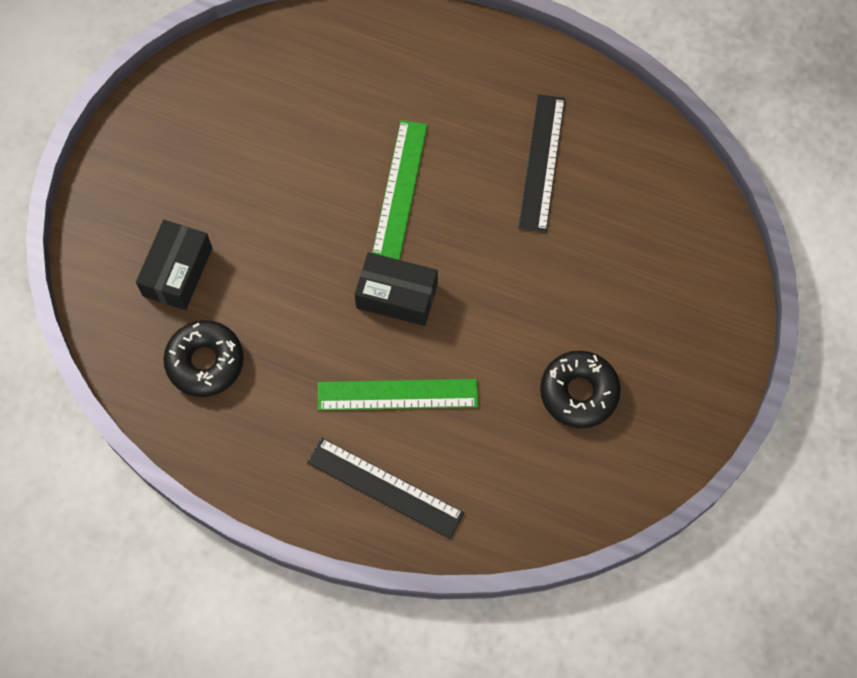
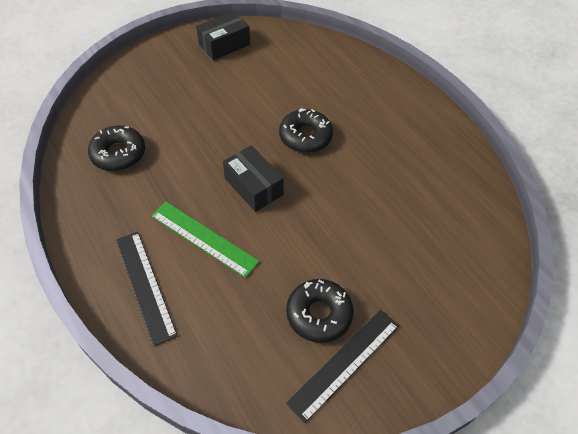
camera: 35 degrees right, 15 degrees down
(177, 272) = (150, 106): black box -> black box (224, 45)
(400, 189) = (305, 136): green ruler -> black donut
(541, 162) = (403, 171): black ruler -> black ruler (344, 363)

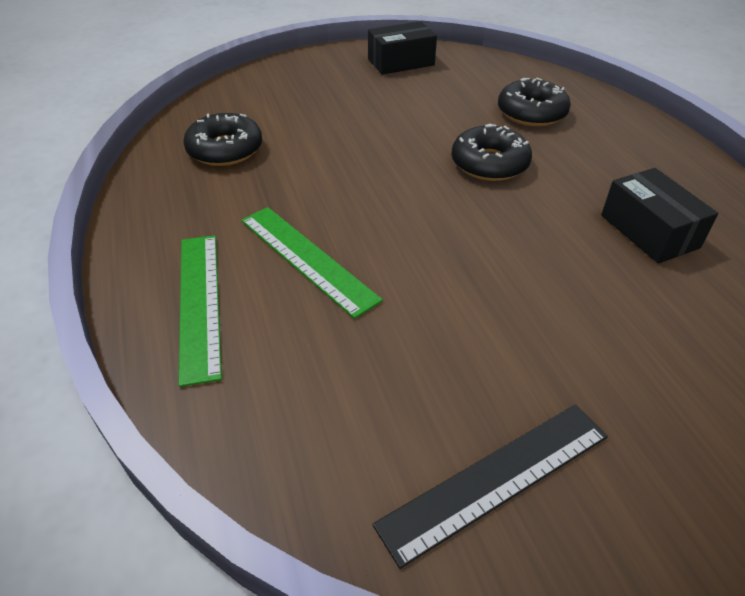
camera: 15 degrees right, 10 degrees down
(145, 286) = (199, 303): black ruler -> green ruler
(253, 186) = (399, 209): black box -> black box (649, 231)
(319, 314) = (464, 392): black donut -> black donut (531, 113)

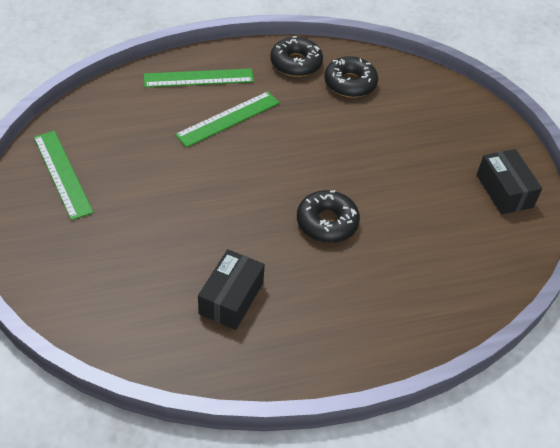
camera: 90 degrees right, 5 degrees up
(495, 478) = (62, 174): black ruler -> green ruler
(531, 113) = (410, 269): black donut -> black donut (296, 63)
(649, 231) = (231, 298): black box -> black box turned 45 degrees counterclockwise

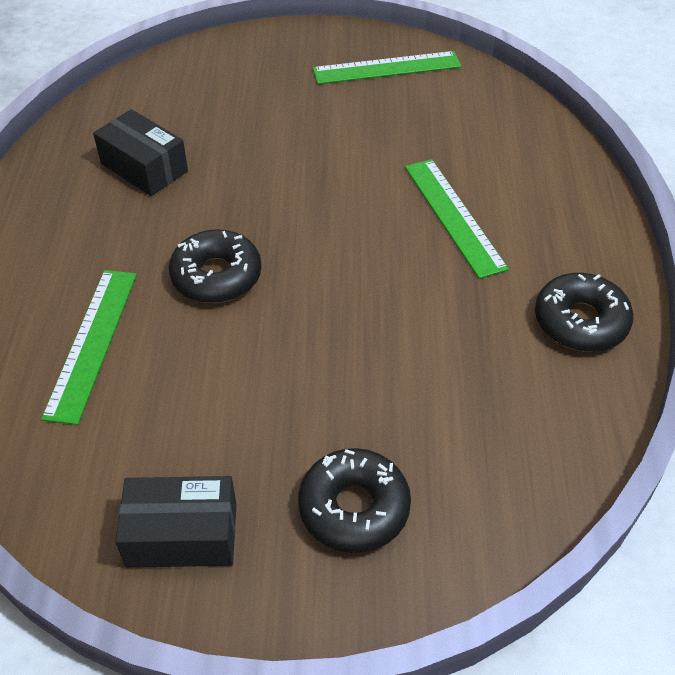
camera: 110 degrees right, 0 degrees up
(199, 78) = (552, 200): green ruler -> green ruler (92, 343)
(350, 83) = (517, 384): black donut -> black donut (354, 508)

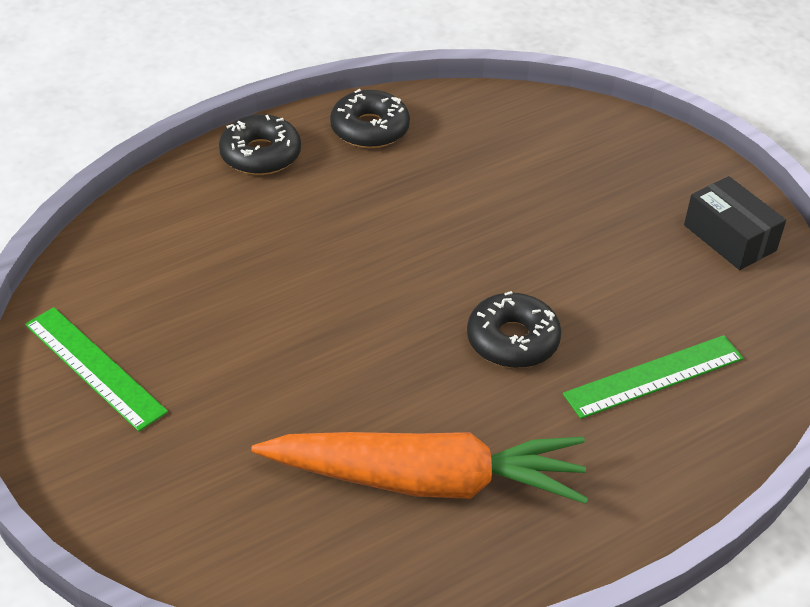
camera: 125 degrees left, 5 degrees down
(144, 167) = (426, 480): black box -> orange carrot
(354, 508) = (627, 174): black donut -> black donut (260, 155)
(453, 216) = (308, 229): green ruler -> none

